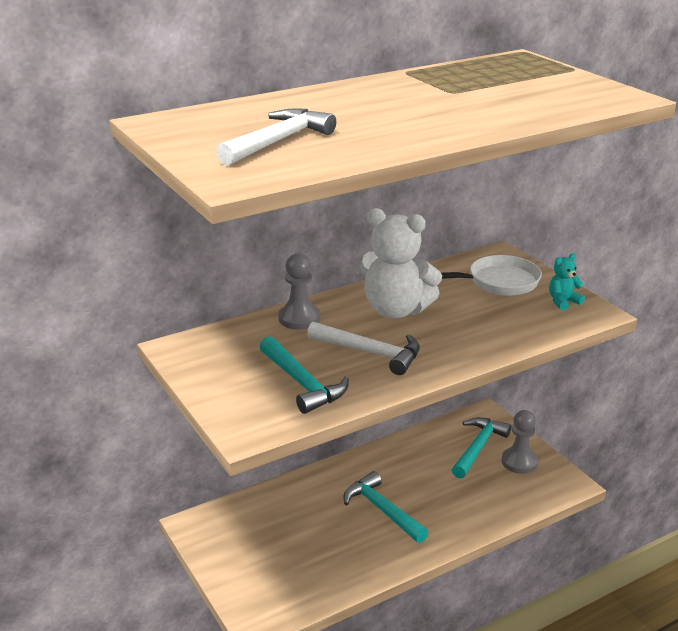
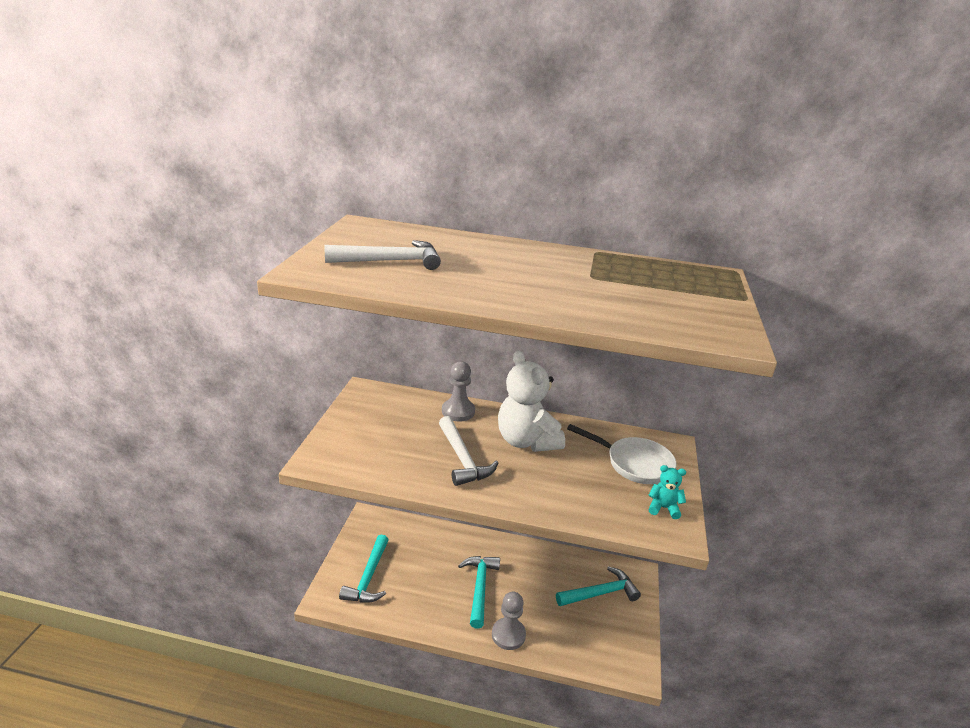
camera: 40 degrees right, 0 degrees up
(302, 383) = (391, 452): turquoise hammer -> turquoise hammer (368, 577)
(519, 462) = (618, 625): grey pawn -> grey pawn (508, 635)

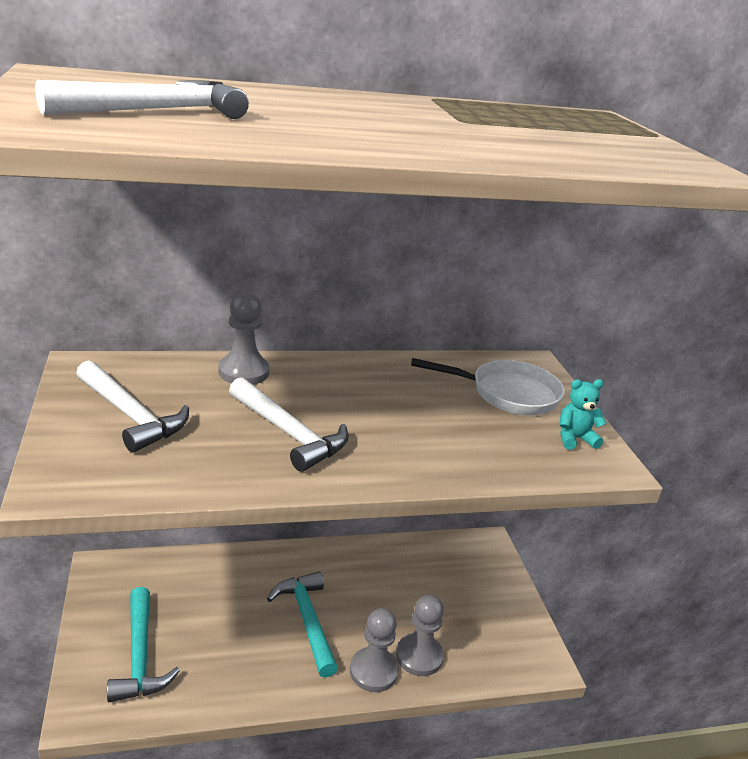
camera: 25 degrees left, 0 degrees up
(376, 427) = (130, 415): none -> white hammer
(526, 441) = (360, 393): white teddy bear -> none
(545, 635) = (419, 656): none -> grey pawn
(600, 593) = (459, 581): turquoise hammer -> none

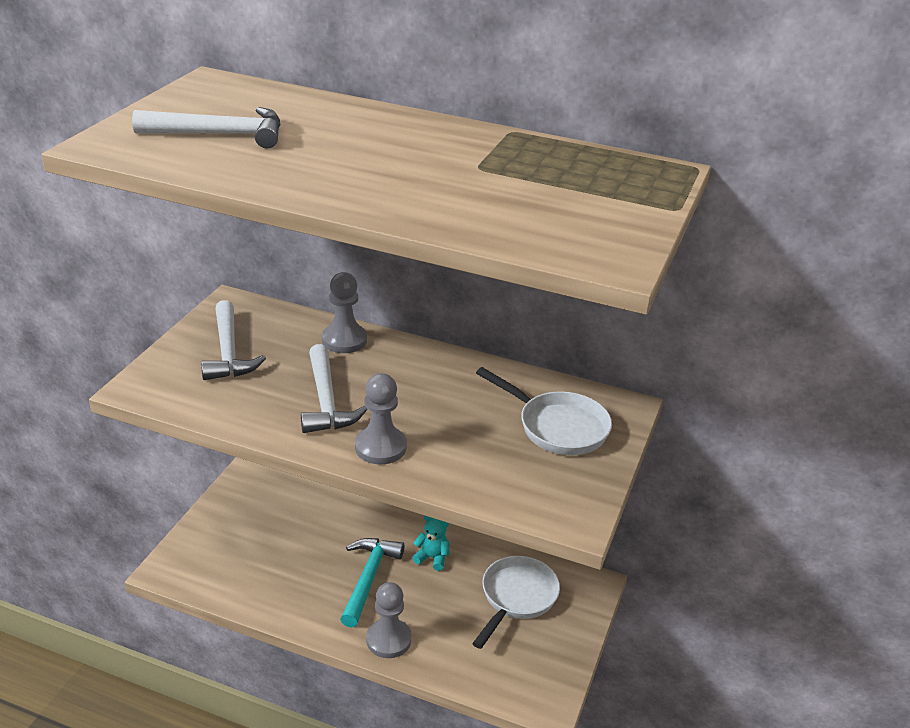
camera: 35 degrees right, 5 degrees up
(140, 656) = (227, 550): turquoise hammer -> none
(419, 656) = (437, 646): grey pawn -> grey pawn (380, 447)
(444, 581) = (516, 598): none -> white pan
(574, 439) = (571, 486): turquoise teddy bear -> turquoise teddy bear (432, 558)

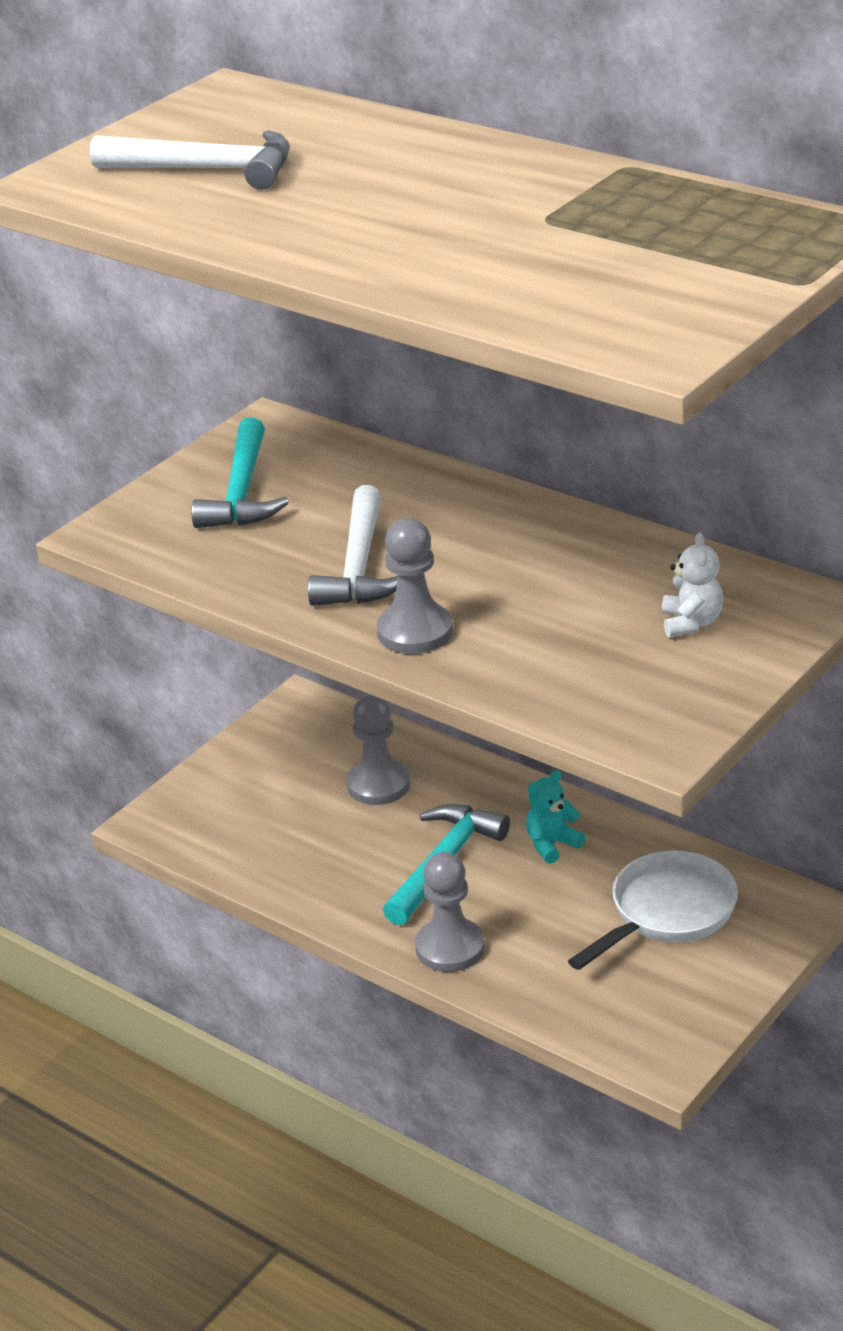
camera: 20 degrees right, 0 degrees up
(228, 352) = (242, 492): white hammer -> turquoise hammer
(344, 340) = (415, 484): grey pawn -> grey pawn (378, 785)
(432, 558) = (552, 844): turquoise teddy bear -> turquoise teddy bear turned 75 degrees counterclockwise
(557, 427) = (691, 623): white pan -> white teddy bear

